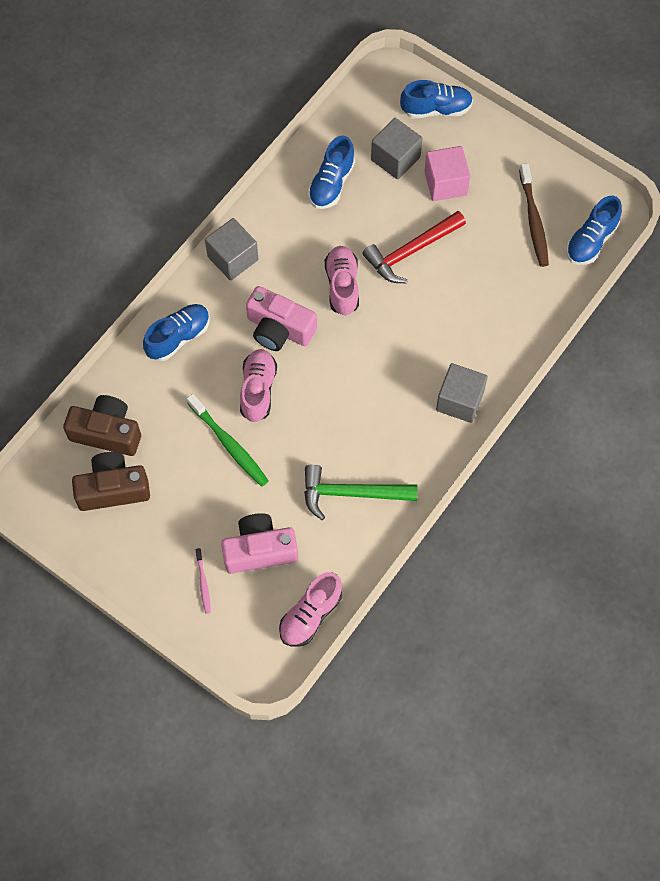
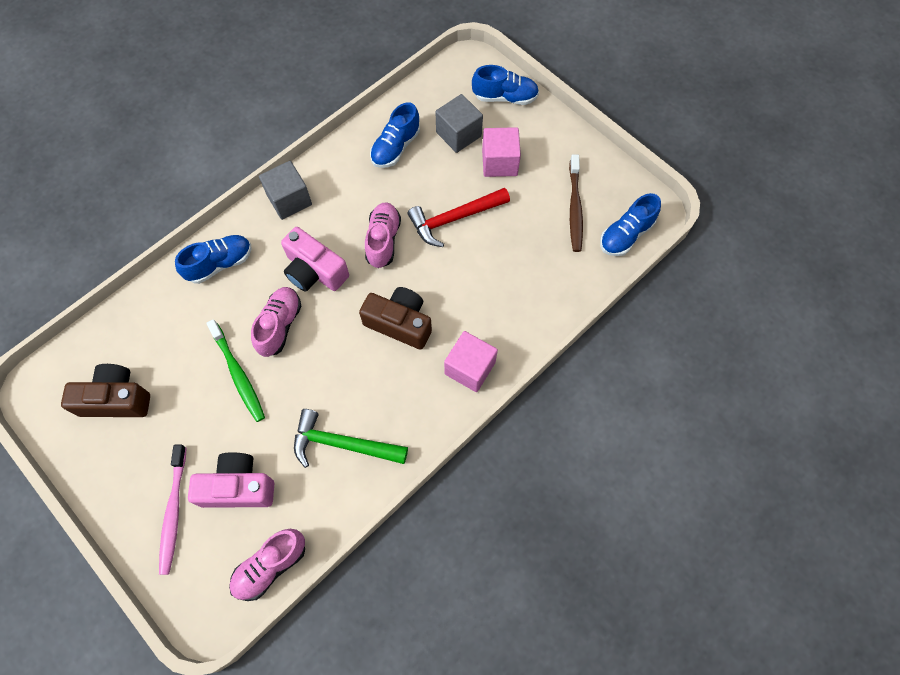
camera: 10 degrees right, 0 degrees up
(107, 432) = (127, 343): brown camera -> brown camera (399, 323)
(203, 583) = (173, 512): pink toothbrush -> pink toothbrush, size x1.85
(460, 400) = (470, 368): grey cube -> pink cube

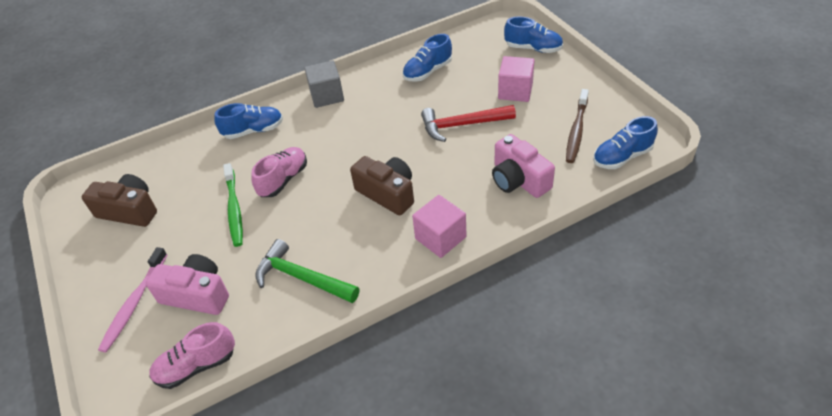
camera: 20 degrees right, 20 degrees down
(314, 271) = (328, 146): pink camera -> pink camera (518, 180)
(383, 240) = (394, 132): pink shoe -> none
(458, 134) = (485, 68): grey cube -> none

